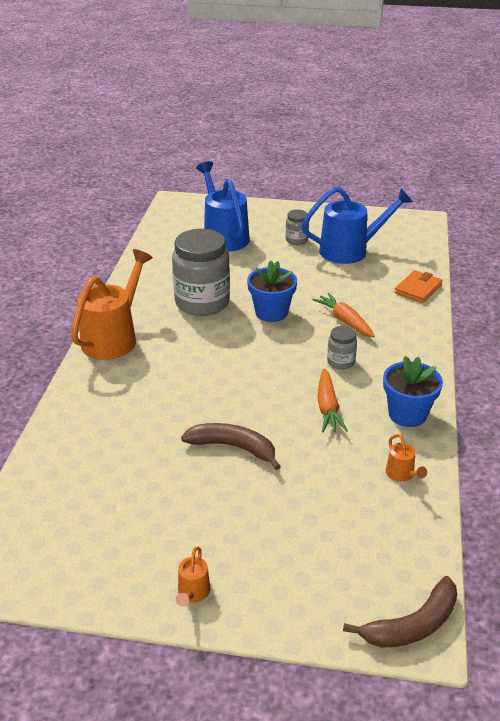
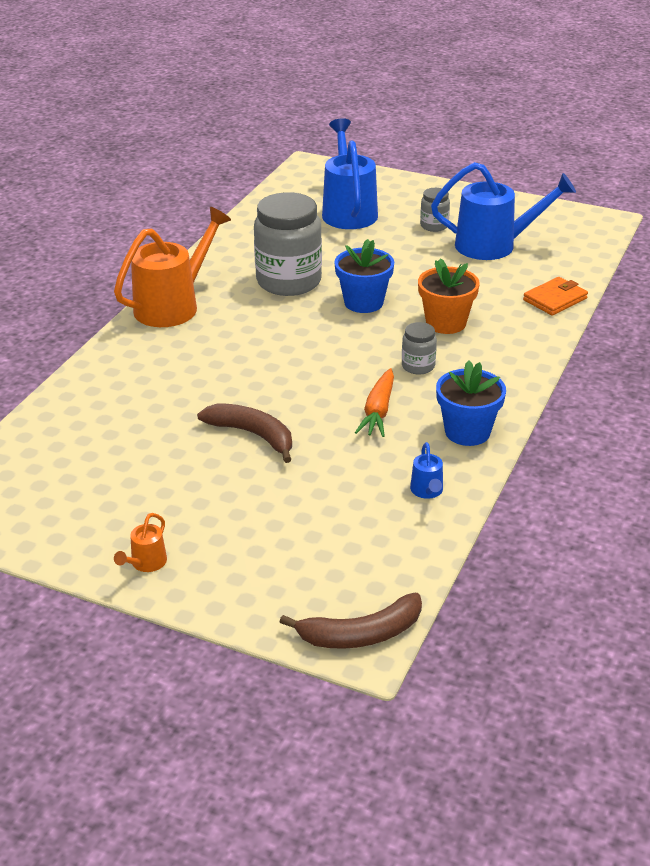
camera: 15 degrees right, 0 degrees up
(344, 321) = (446, 323): orange carrot -> orange flower pot
(402, 475) = (427, 492): orange watering can -> blue watering can

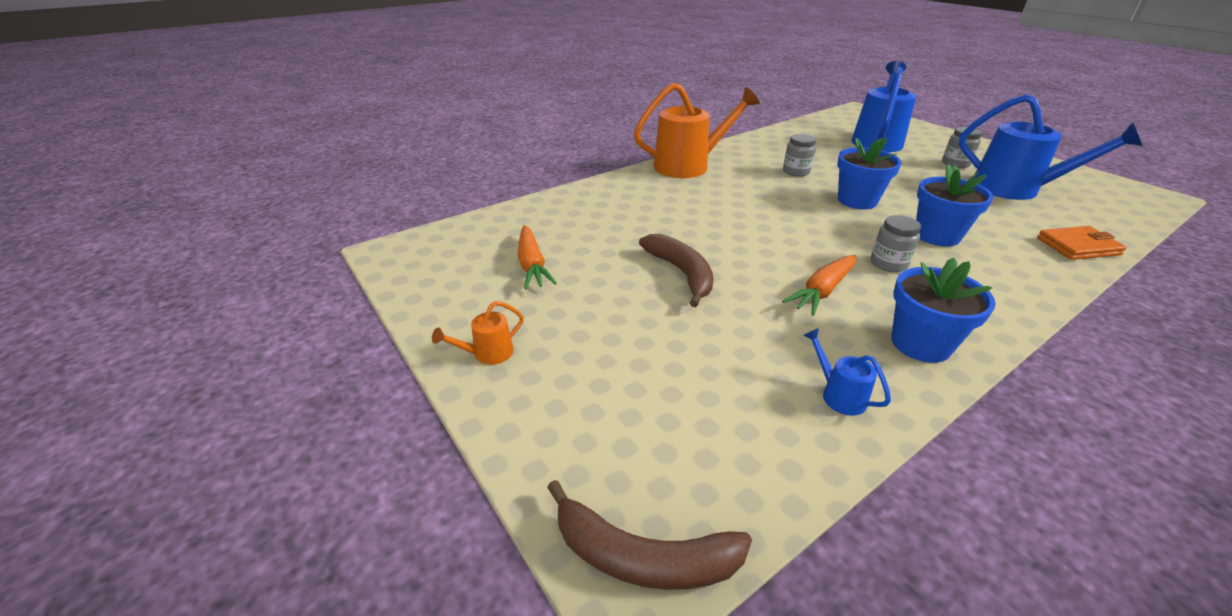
camera: 30 degrees right, 0 degrees up
(108, 475) = (532, 265): none -> orange carrot
(289, 281) = (796, 172): grey jar -> grey jar, size x0.46
(427, 492) = (838, 394): blue watering can -> blue watering can turned 120 degrees clockwise
(446, 323) = (937, 236): orange flower pot -> blue flower pot

